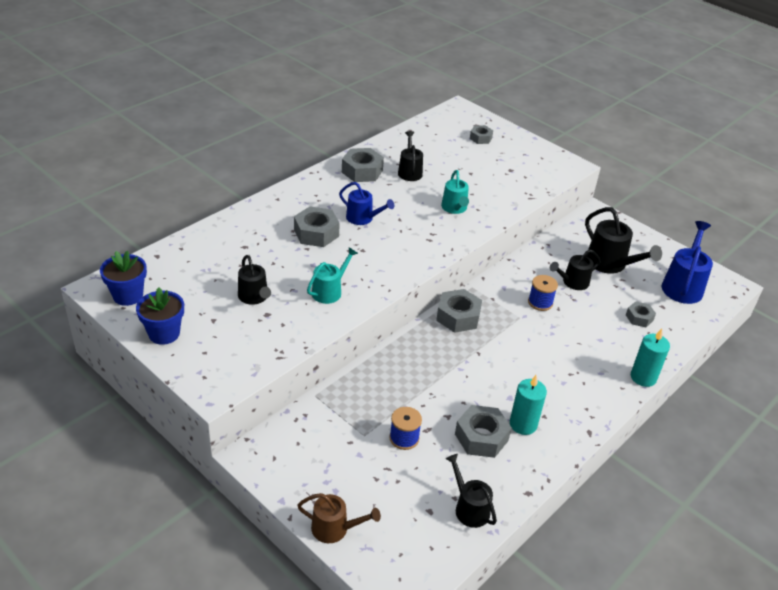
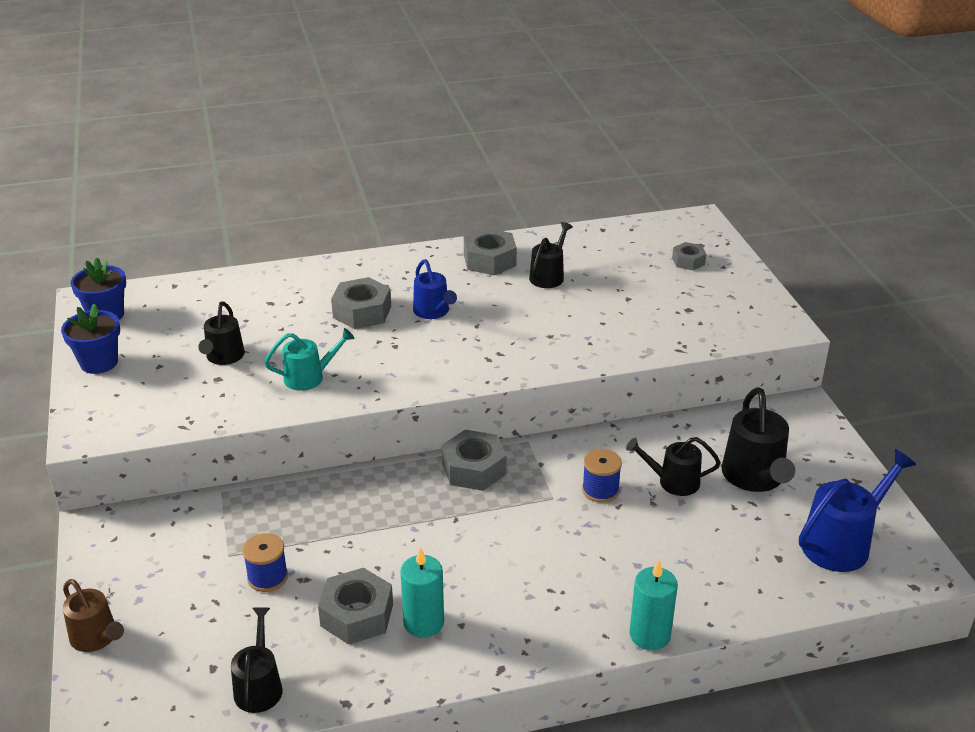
camera: 35 degrees right, 5 degrees down
(454, 208) = (560, 333): turquoise watering can -> none
(639, 318) = (725, 559): grey nut -> none

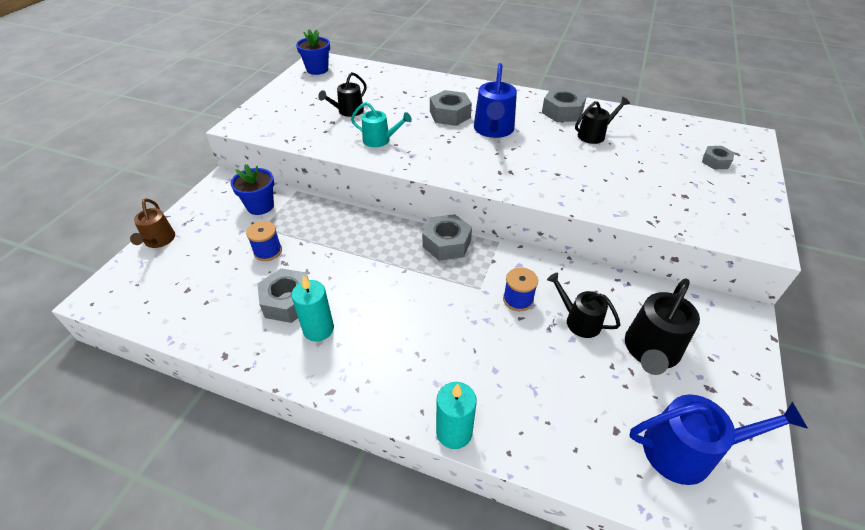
camera: 35 degrees right, 10 degrees up
(99, 362) = (287, 91): blue flower pot -> blue flower pot (260, 206)
(259, 686) = (195, 315): black watering can -> none
(433, 311) = (493, 130): blue watering can -> blue watering can, size x1.56

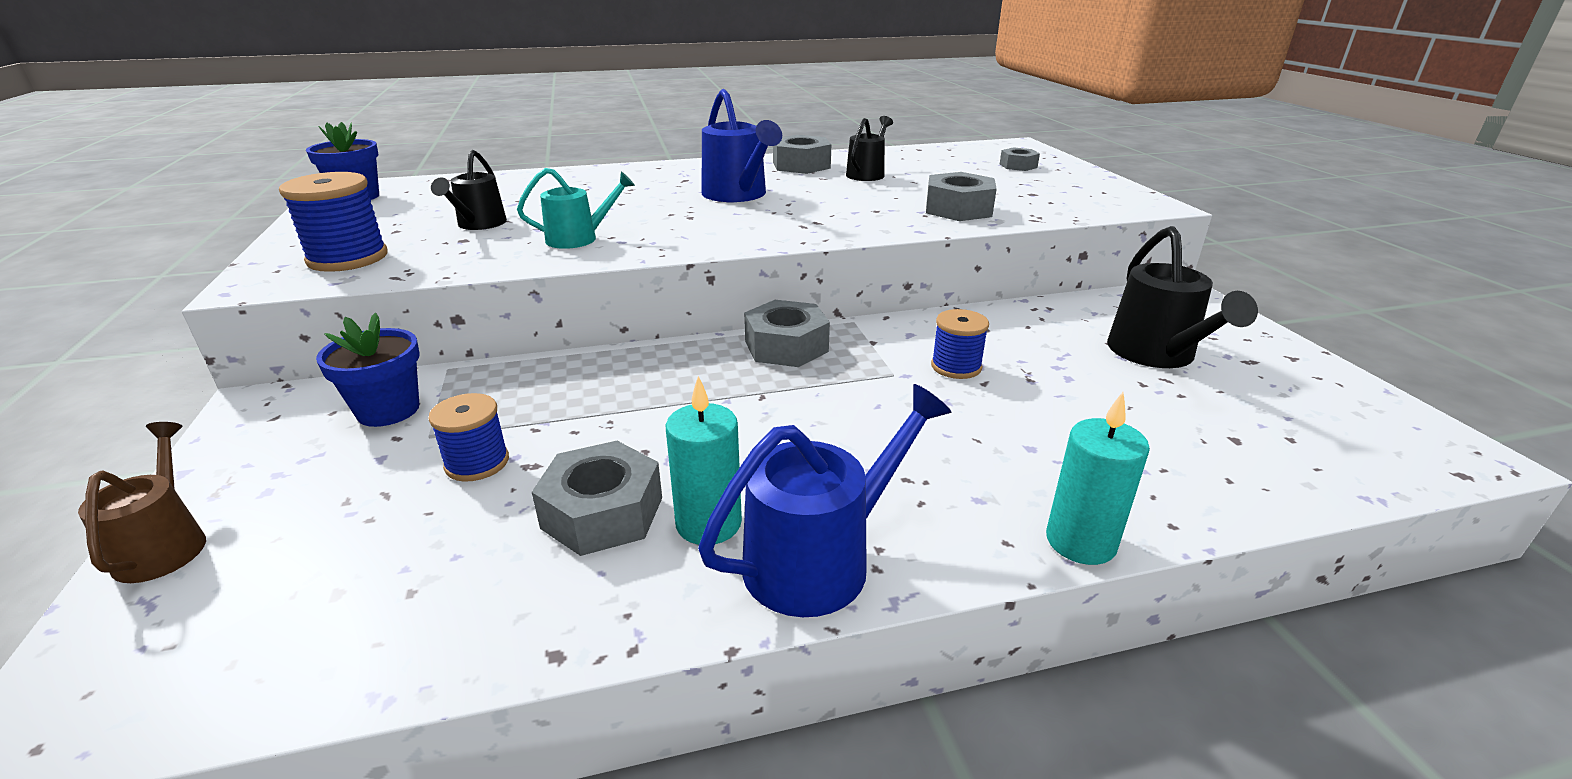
camera: 35 degrees left, 15 degrees down
(158, 240) = (164, 545): brown watering can -> brown watering can turned 150 degrees counterclockwise
(279, 119) = (348, 258): none -> blue spool
(450, 115) = (655, 195): grey nut -> grey nut (958, 209)
(579, 321) = (1050, 358): black watering can -> none
(687, 451) = (1316, 422): blue watering can -> blue watering can (819, 560)

